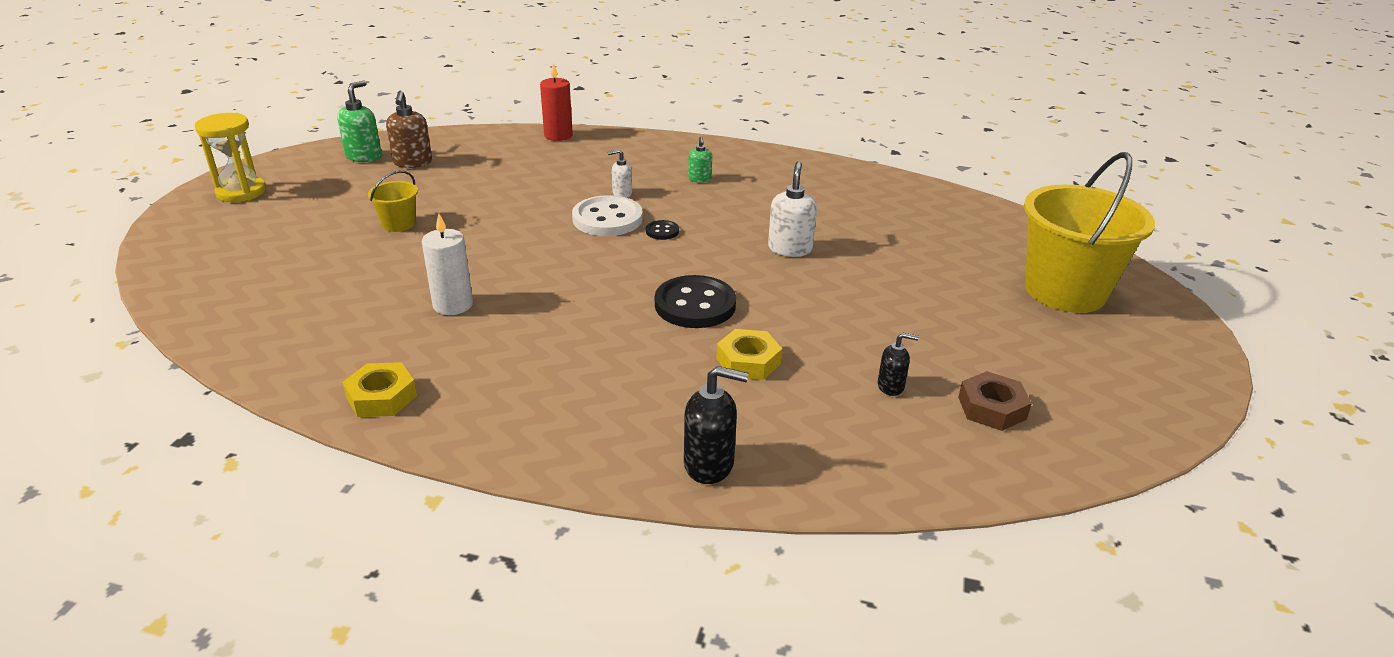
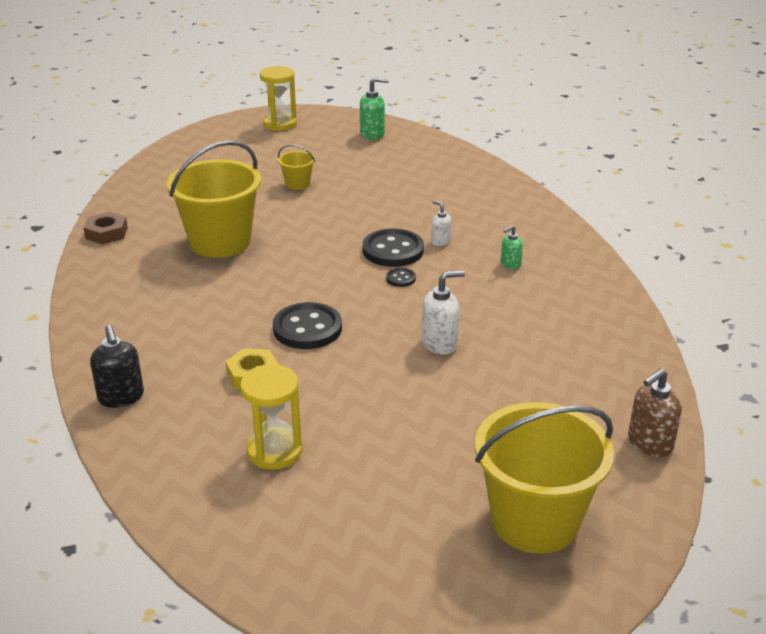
camera: 60 degrees right, 0 degrees up
(381, 397) = (107, 261): yellow nut -> none
(412, 162) = (385, 152): brown soap dispenser -> brown soap dispenser (649, 443)
(453, 305) = (220, 242): white candle -> yellow bucket
(558, 135) = (502, 181): red candle -> none
(607, 219) = (393, 250): white button -> black button
(891, 386) = (274, 451): black soap dispenser -> yellow hourglass
(992, 408) = (286, 512): brown nut -> brown nut (106, 233)

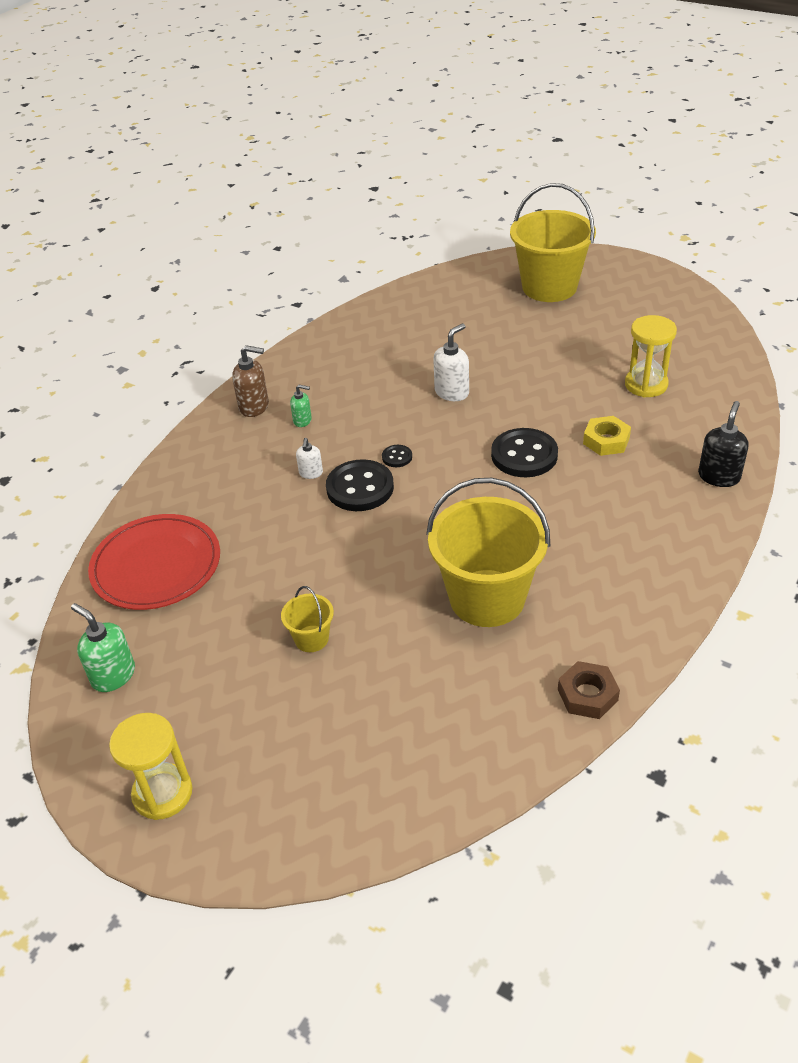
camera: 130 degrees left, 10 degrees up
(438, 167) = (156, 565): none -> red plate
(440, 343) = (452, 392): white soap dispenser -> white soap dispenser turned 105 degrees clockwise
(649, 443) = (437, 285): brown soap dispenser -> brown soap dispenser (254, 407)

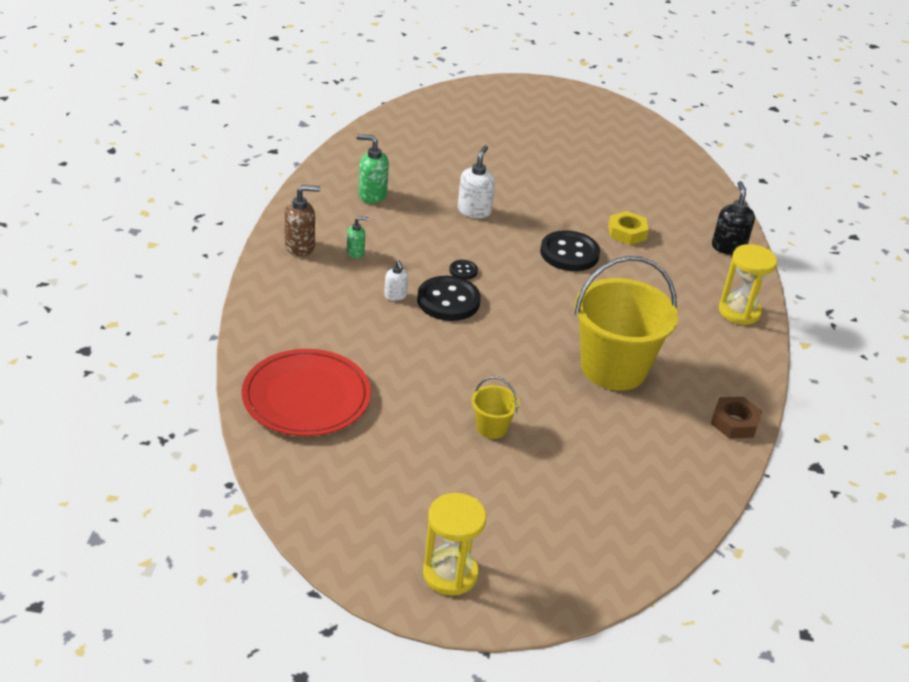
camera: 30 degrees left, 5 degrees down
(113, 675) = (334, 494): green soap dispenser -> green soap dispenser (372, 195)
(549, 287) = (499, 113): yellow bucket -> none
(646, 385) = (630, 185): yellow hourglass -> yellow hourglass (739, 312)

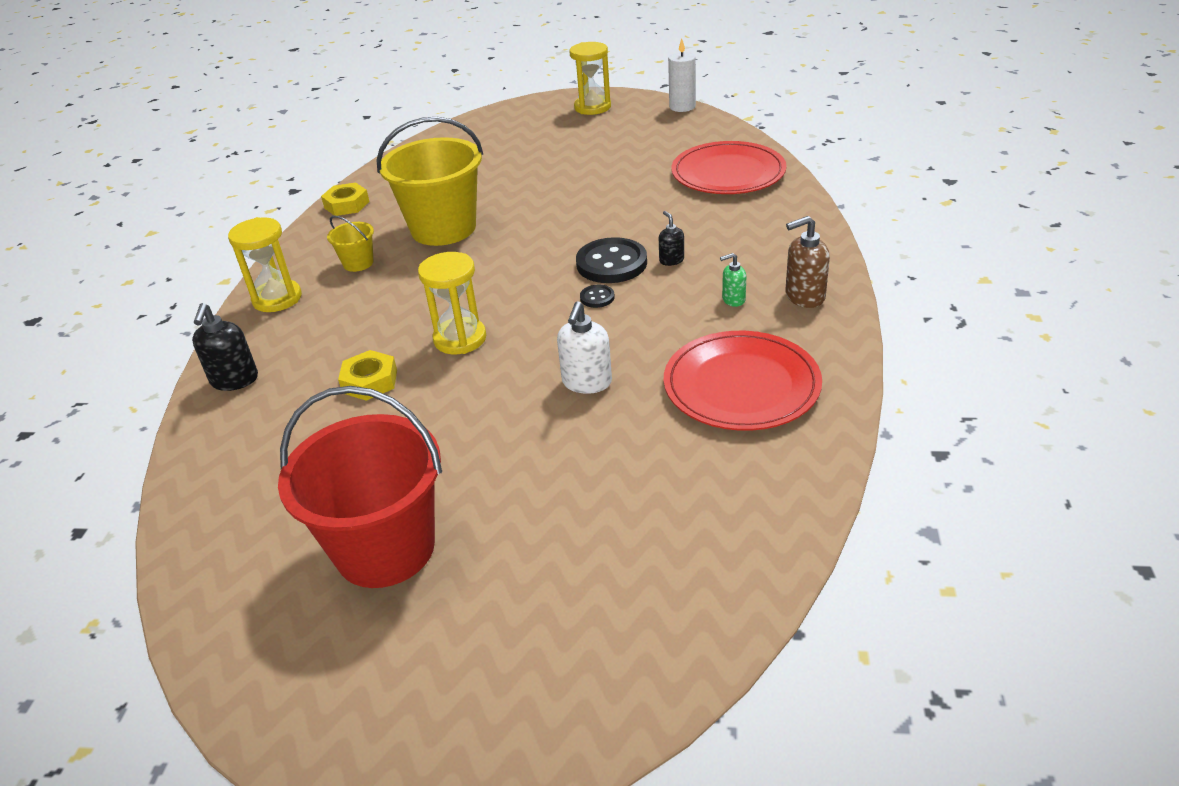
camera: 175 degrees left, 0 degrees up
(320, 547) = (682, 107): none -> white candle
(372, 195) = (741, 385): green soap dispenser -> red plate
(395, 296) = (671, 260): white soap dispenser -> black soap dispenser
(491, 427) = (564, 175): yellow bucket -> yellow bucket (358, 263)
(569, 253) = (460, 339): black button -> yellow hourglass
(583, 149) = (385, 548): none -> red bucket
(734, 422) = (347, 205): brown nut -> yellow nut

